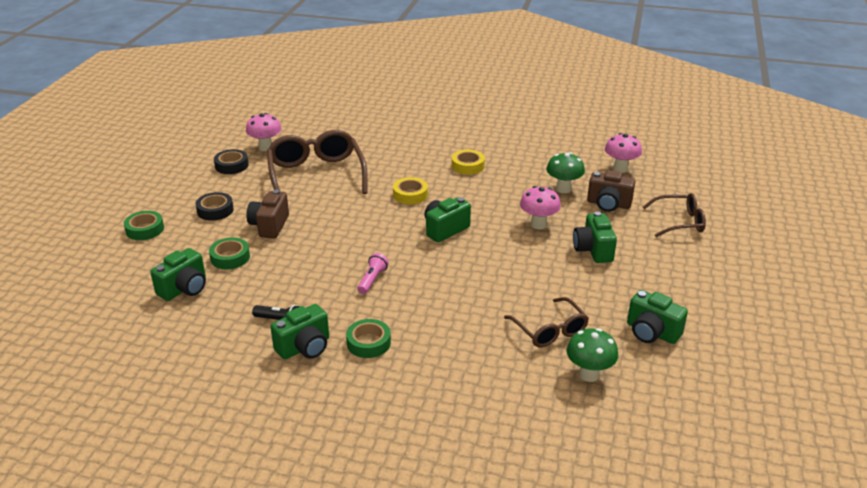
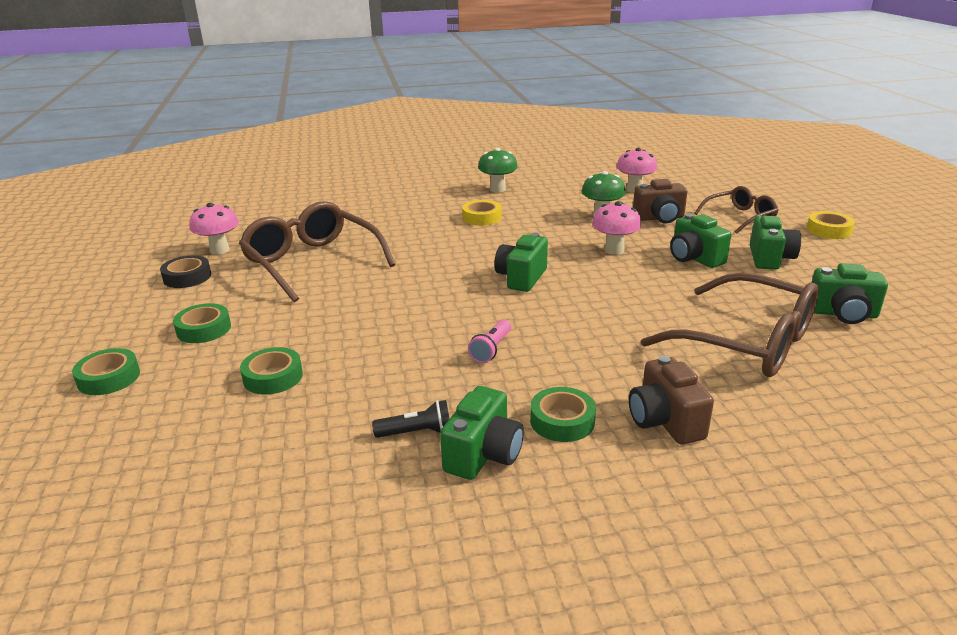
camera: 25 degrees left, 5 degrees down
(184, 288) = (234, 435): green camera -> green camera (770, 258)
(215, 210) = (204, 329): black tape -> green tape
(269, 226) = (298, 327): brown camera -> brown camera (665, 421)
(372, 280) = (491, 349): pink flashlight -> pink flashlight turned 150 degrees counterclockwise
(410, 195) = (446, 256): yellow tape -> yellow tape (829, 230)
(549, 330) = (747, 342): brown glasses -> brown glasses, size x1.73
(589, 374) = (841, 373): green mushroom -> green mushroom (497, 189)

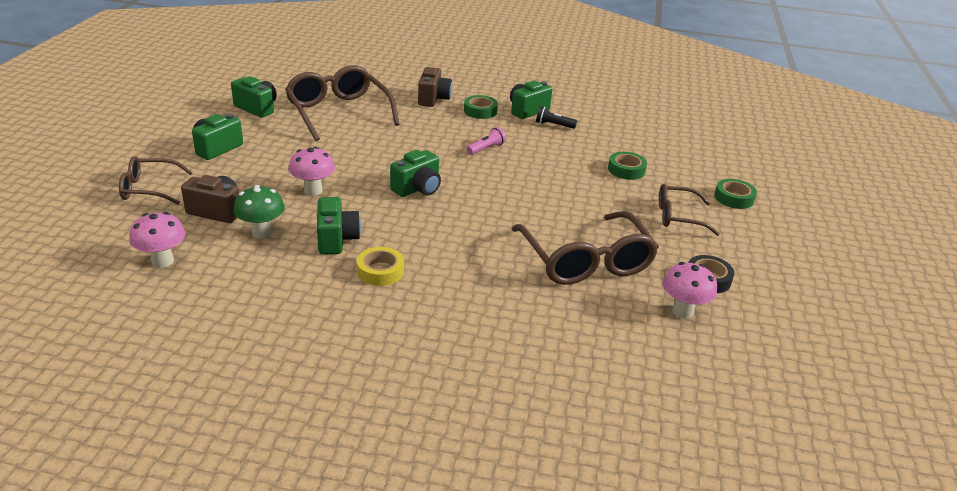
camera: 160 degrees left, 5 degrees up
(204, 329) = (678, 216): green tape -> brown glasses
(497, 189) = (308, 321): green mushroom -> none
(694, 258) = (267, 165): green camera -> green camera (336, 239)
(829, 230) = (117, 155): yellow tape -> none

